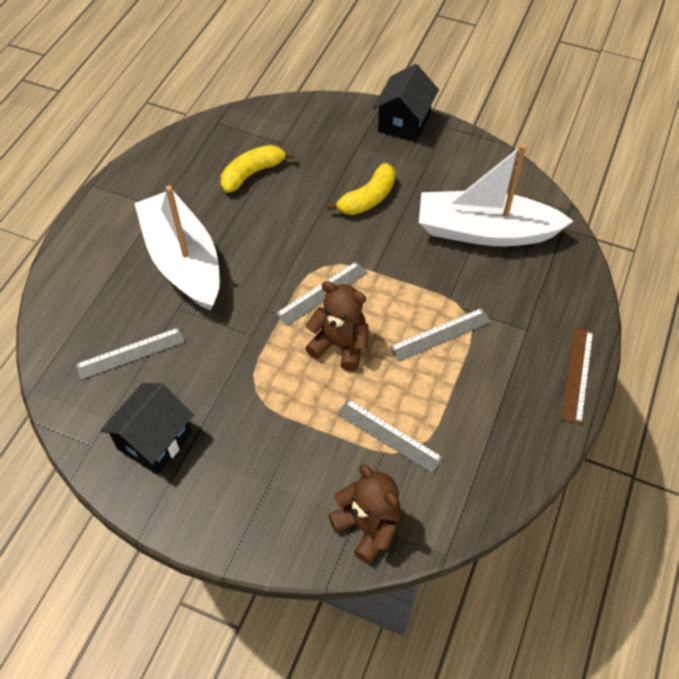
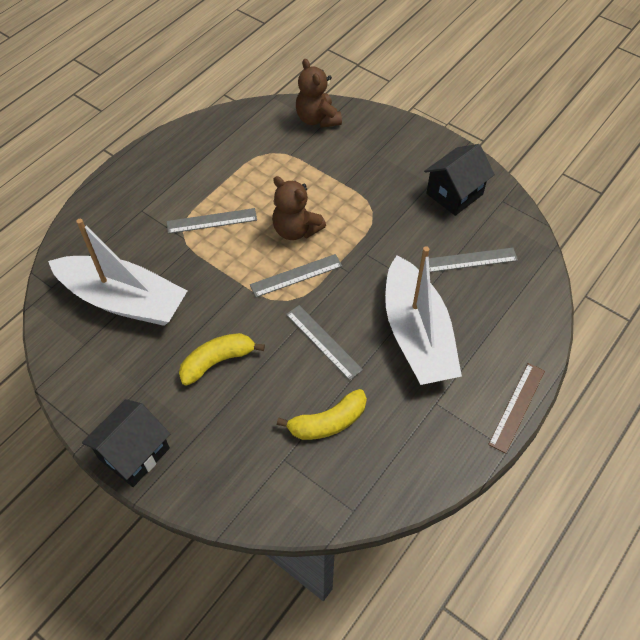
camera: 165 degrees left, 0 degrees up
(389, 435) = (283, 163): grey ruler -> grey ruler (323, 341)
(577, 374) = (125, 172): brown ruler -> brown ruler (517, 407)

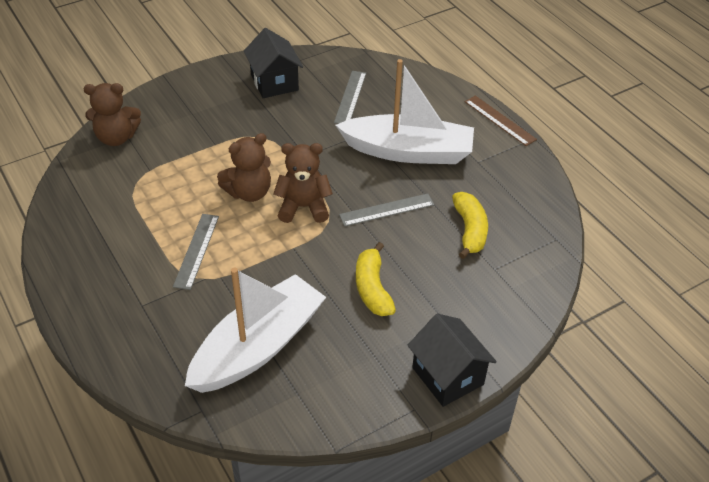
camera: 70 degrees left, 10 degrees down
(296, 275) = (303, 207): grey ruler -> brown teddy bear

